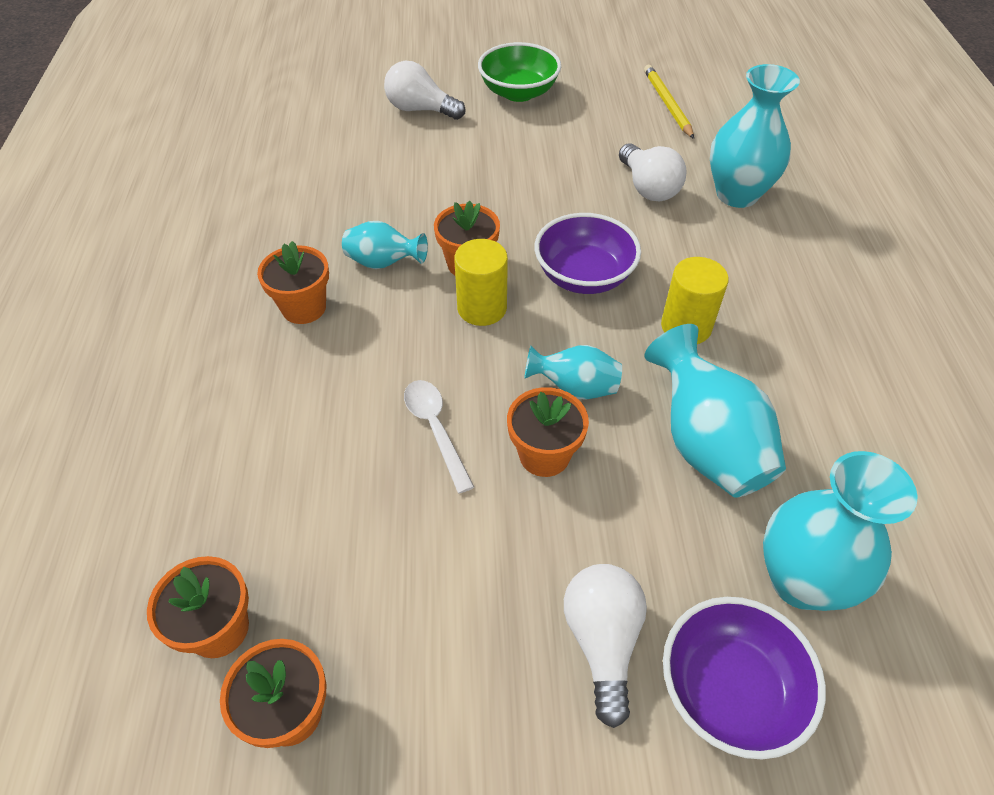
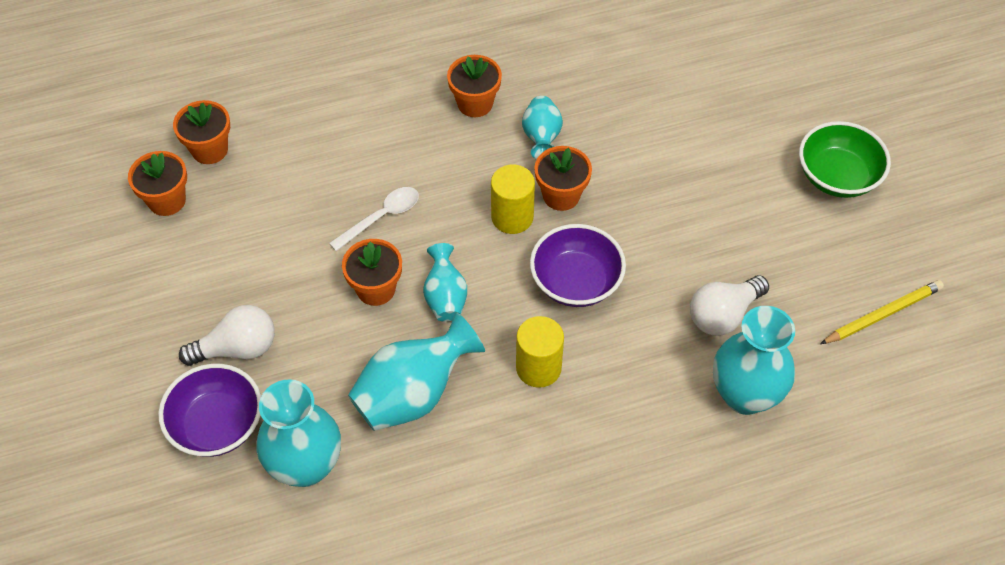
camera: 75 degrees right, 5 degrees up
(420, 110) = (767, 104): white light bulb -> none

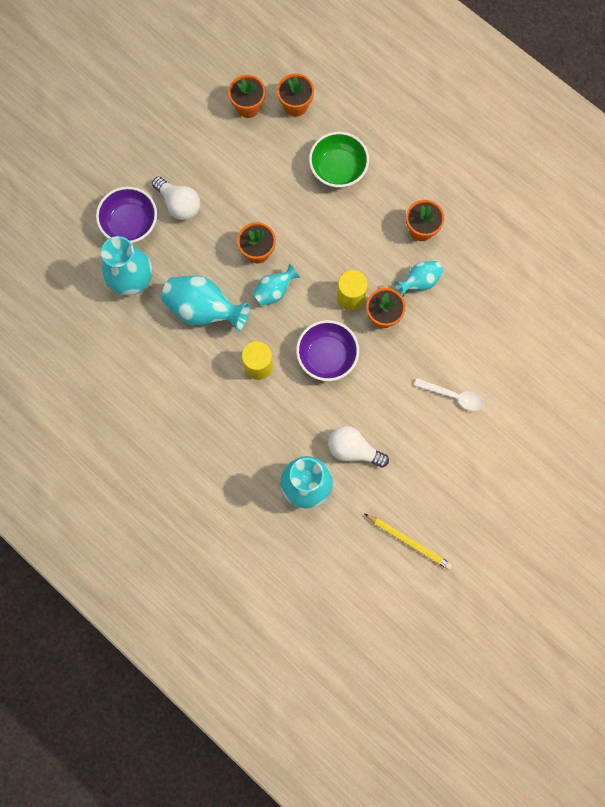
camera: 60 degrees right, 20 degrees up
(381, 217) = (306, 226): white spoon -> white spoon (453, 396)
(837, 177) = (499, 471): green bowl -> green bowl (338, 169)

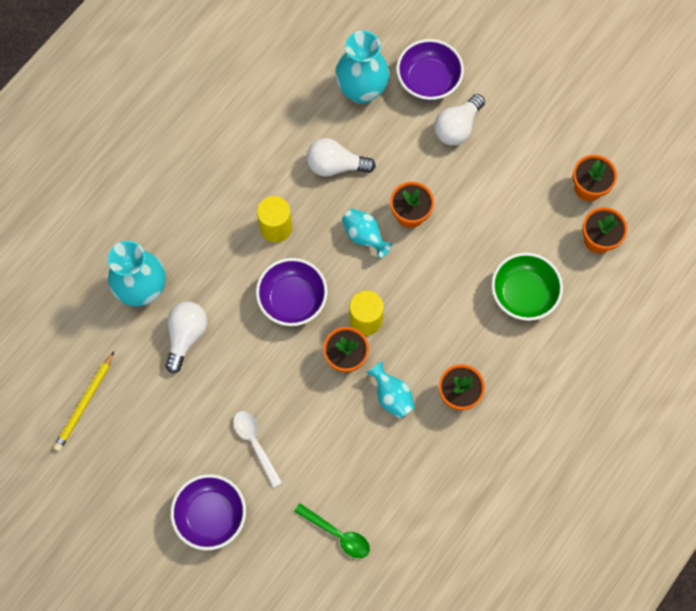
camera: 85 degrees right, 5 degrees down
(204, 310) = (335, 166): turquoise vase -> white light bulb
(453, 396) = (255, 444): white spoon -> white spoon turned 135 degrees clockwise
(513, 436) = (211, 515): none -> purple bowl
(532, 335) = (337, 534): none -> green spoon

